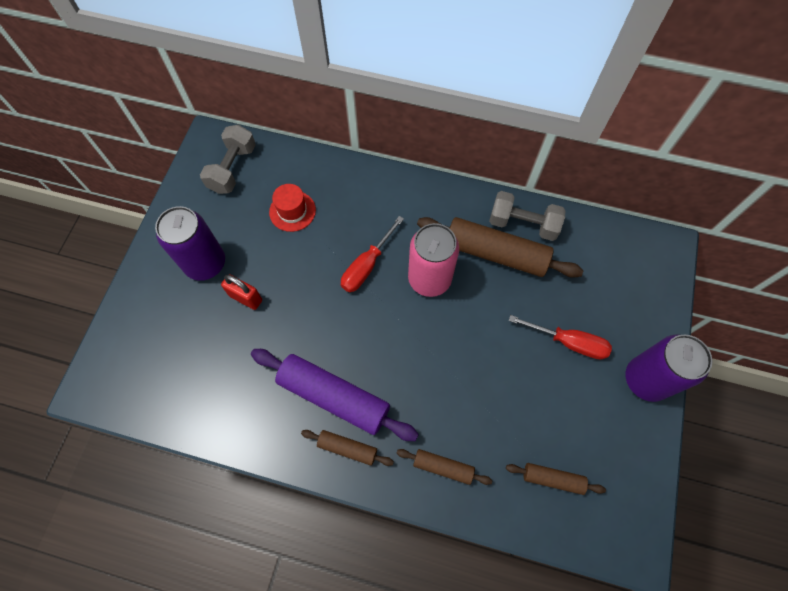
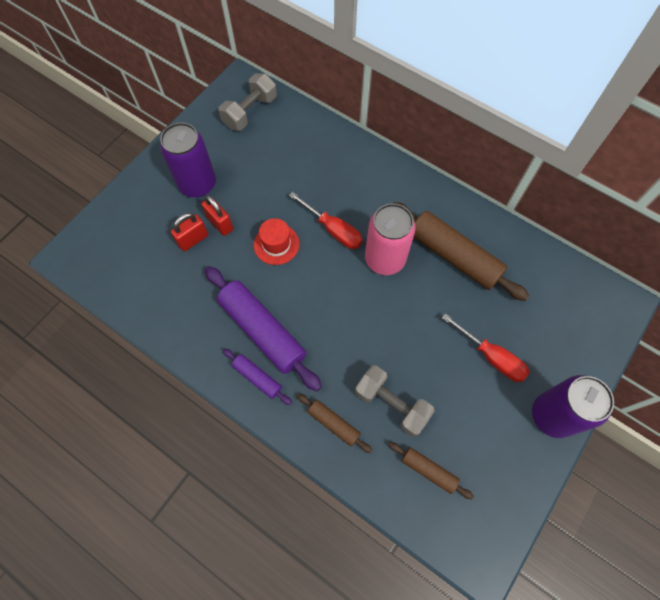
camera: 20 degrees right, 0 degrees up
(223, 325) = (193, 240): none -> red padlock
(292, 211) = (287, 163): red hat -> red hat (276, 244)
(347, 448) = (257, 378): brown rolling pin -> purple rolling pin
(367, 266) = (333, 230): red screwdriver -> red screwdriver turned 105 degrees counterclockwise
(523, 224) = (490, 238): grey dumbbell -> grey dumbbell (391, 404)

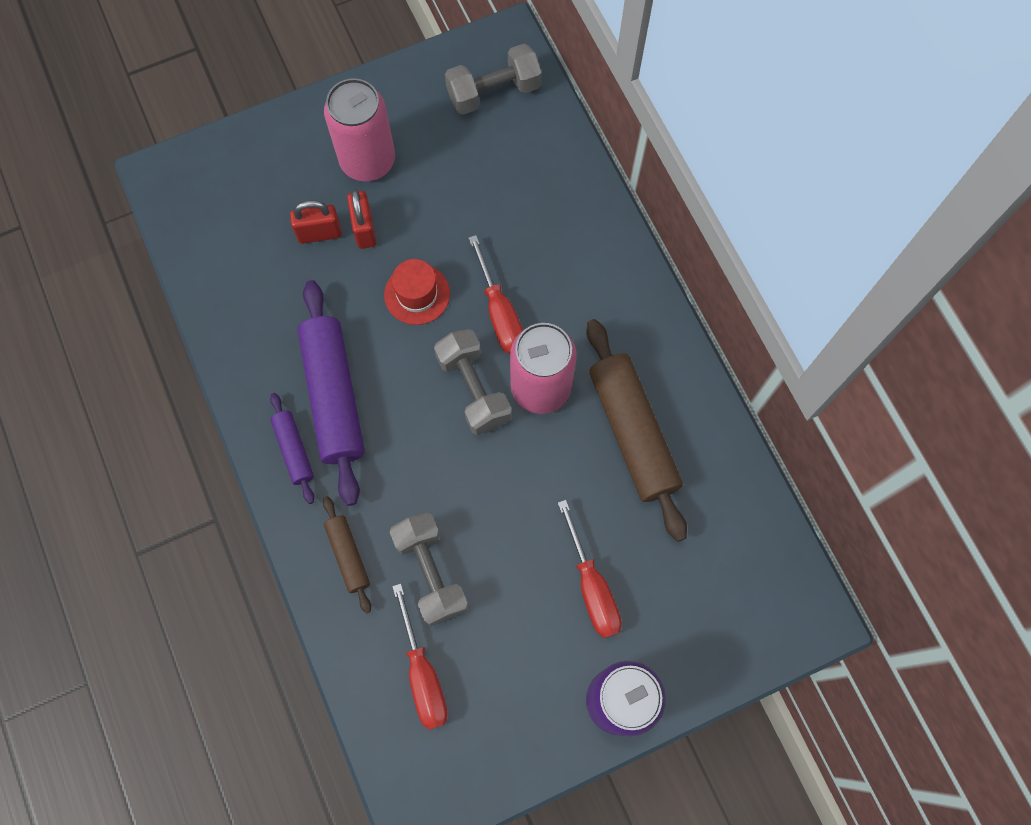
camera: 30 degrees right, 5 degrees up
(197, 184) = (368, 161): purple can -> pink can
(346, 281) = (473, 389): none -> grey dumbbell
(428, 471) = (423, 674): brown rolling pin -> red screwdriver

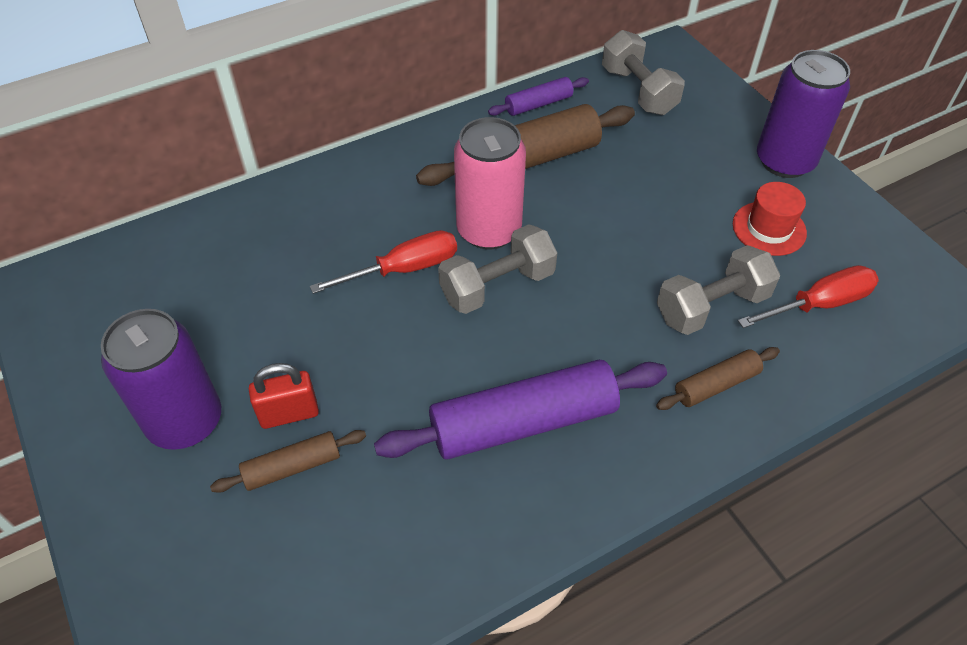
camera: 95 degrees left, 20 degrees down
(294, 450) = (601, 458): purple rolling pin -> purple rolling pin (538, 104)
(319, 233) = (292, 467): red padlock -> brown rolling pin
(368, 161) = (185, 421): pink can -> purple can
(417, 294) = (381, 348): red hat -> red hat (769, 228)
(493, 92) = (106, 295): grey dumbbell -> grey dumbbell (638, 91)
(592, 587) = (687, 182): red screwdriver -> none

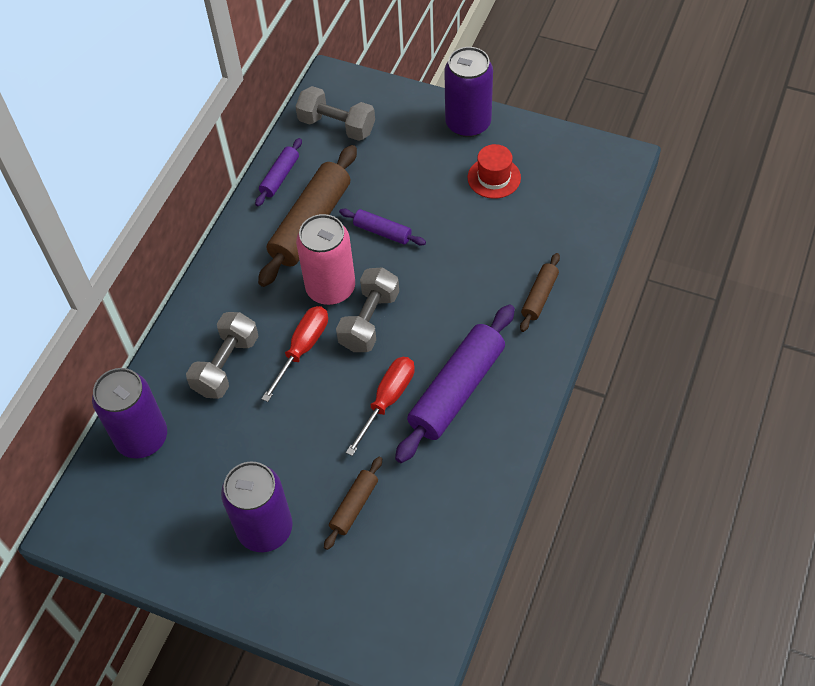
camera: 35 degrees left, 5 degrees up
(177, 251) = (142, 438): none -> purple can
(289, 414) = (322, 480): red padlock -> none
(593, 210) = (382, 232): none -> purple rolling pin
(711, 306) = (501, 250): grey dumbbell -> grey dumbbell (226, 365)
(819, 304) = (556, 209): red screwdriver -> red screwdriver (387, 400)

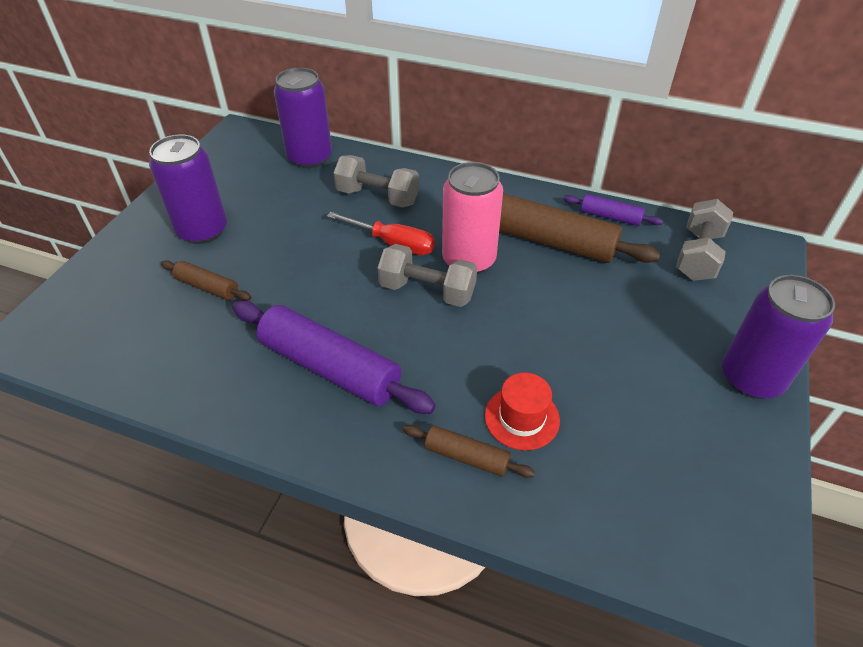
camera: 85 degrees right, 10 degrees down
(382, 232) = (550, 298): purple rolling pin -> none
(387, 400) = (325, 308): red screwdriver -> none
(494, 177) = (663, 407): red hat -> red hat (522, 418)

